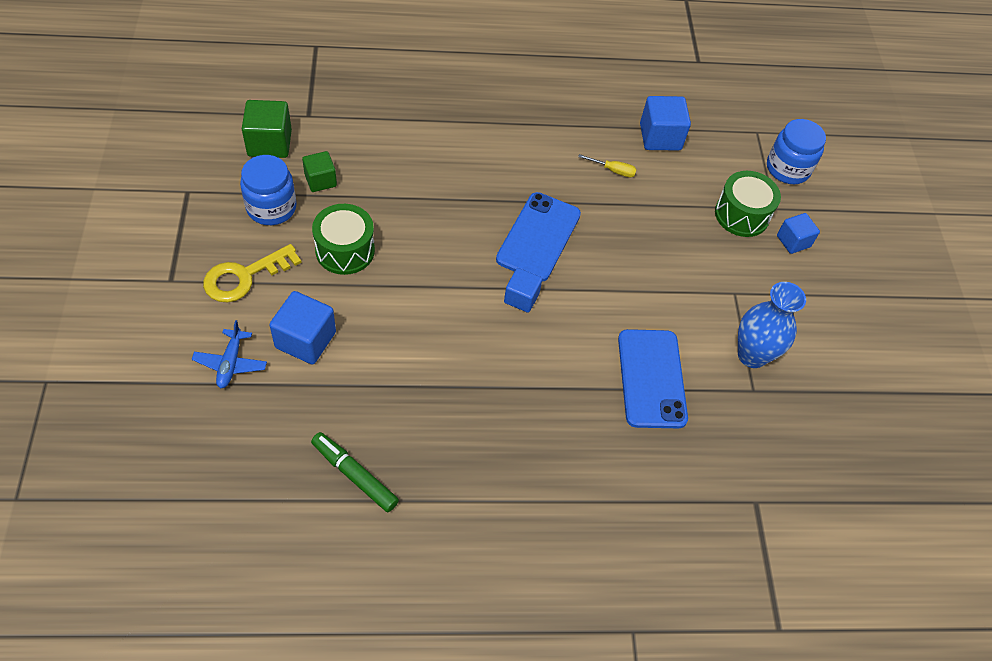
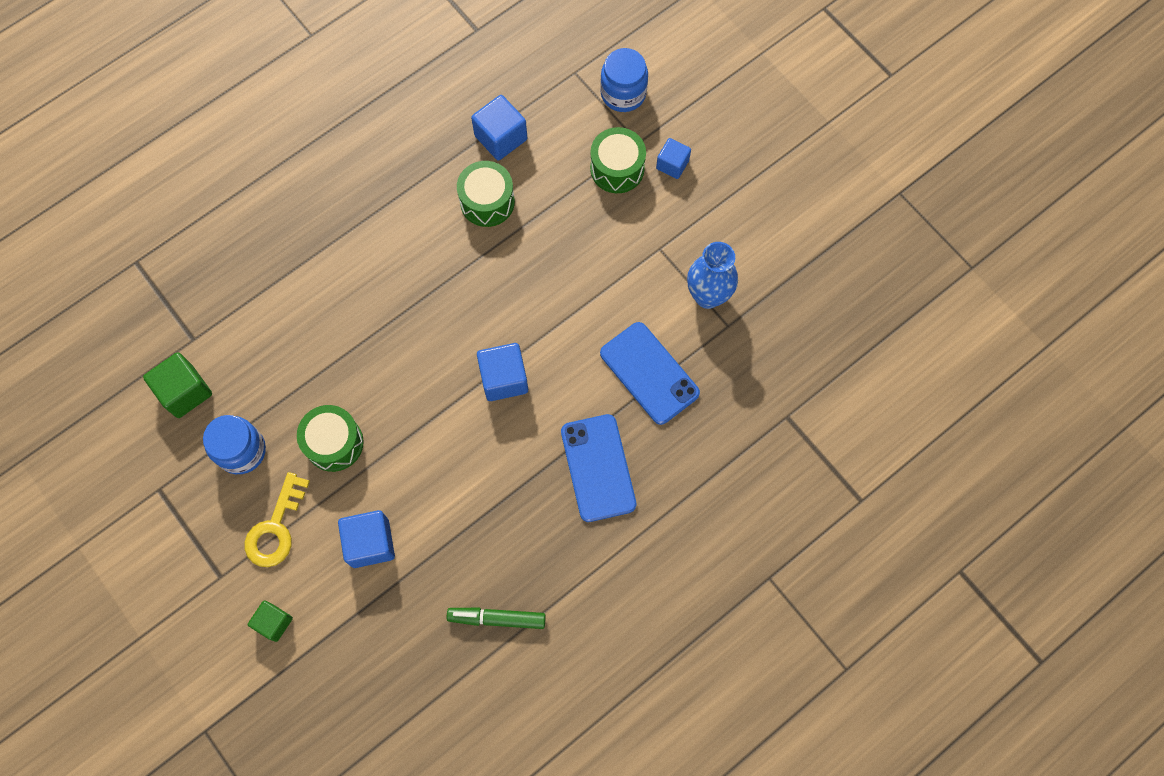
camera: 30 degrees left, 15 degrees up
(231, 363) = (331, 606): blue plane -> none
(320, 180) = (259, 394): green cube -> green cube (274, 622)
(521, 298) = (504, 378): blue cube -> blue cube, size x1.55
(538, 237) = (475, 312): blue phone -> blue phone (598, 468)
(613, 170) = (487, 201): yellow screwdriver -> green drum

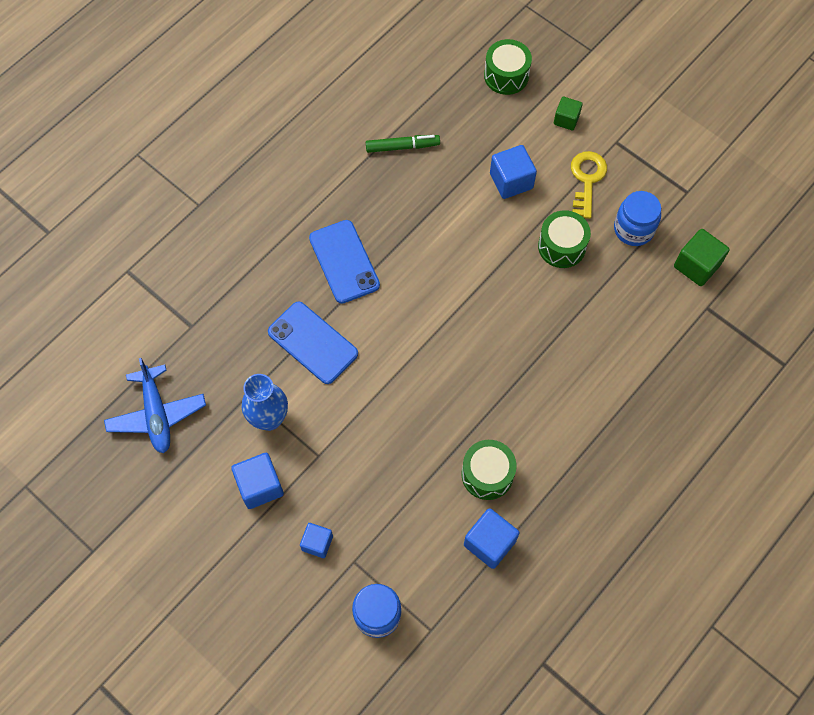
camera: 170 degrees right, 5 degrees down
(504, 378) = (436, 318): blue cube -> blue cube (260, 486)
(617, 168) = (370, 529): green drum -> green drum (506, 76)
(830, 321) = (157, 414): none -> blue plane

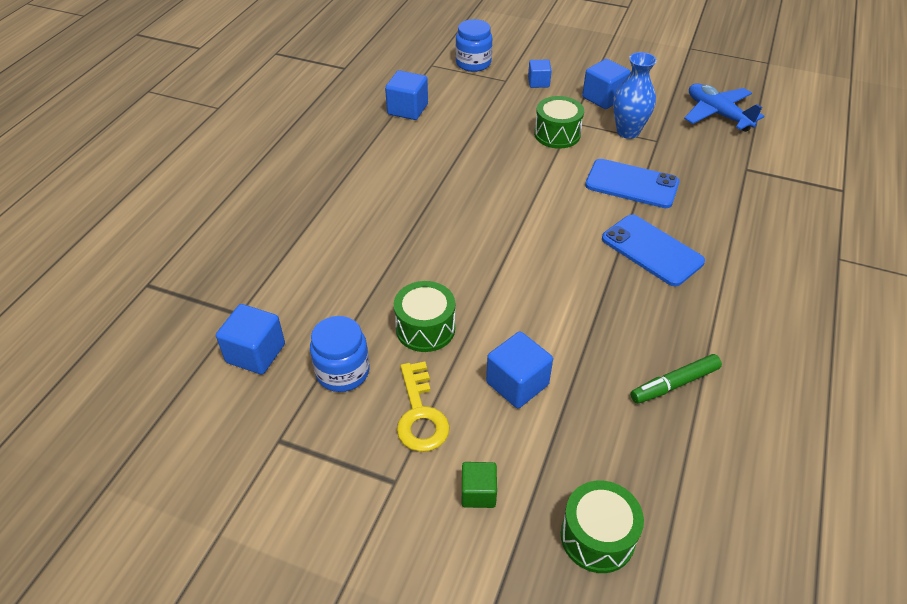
camera: 160 degrees right, 20 degrees down
(487, 474) = (427, 142): green drum -> green drum (557, 134)
(696, 265) = (255, 353): green cube -> blue cube

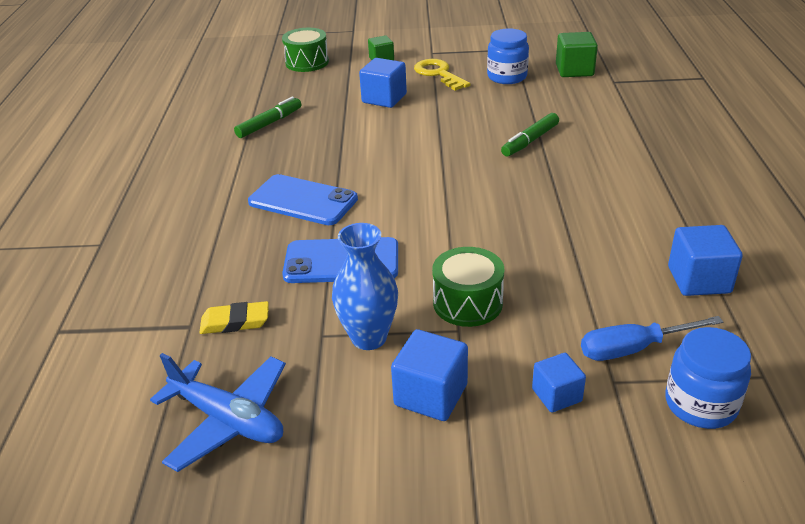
camera: 160 degrees right, 10 degrees down
(255, 353) = (574, 70): blue cube -> green cube
(407, 254) = (530, 141): none -> green marker
(425, 328) = (471, 106): green drum -> none
(482, 89) = (633, 349): none -> blue screwdriver
(714, 163) = (235, 322): none -> yellow eraser

